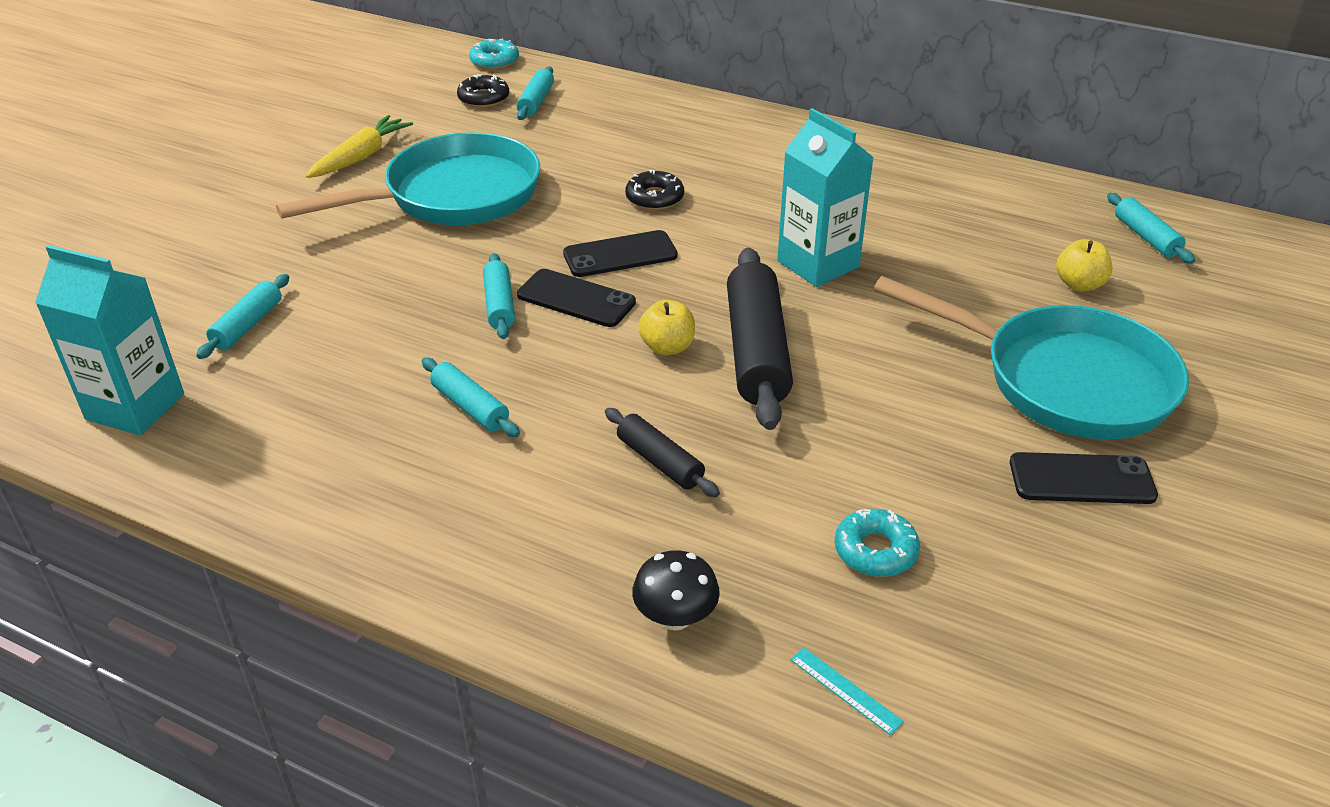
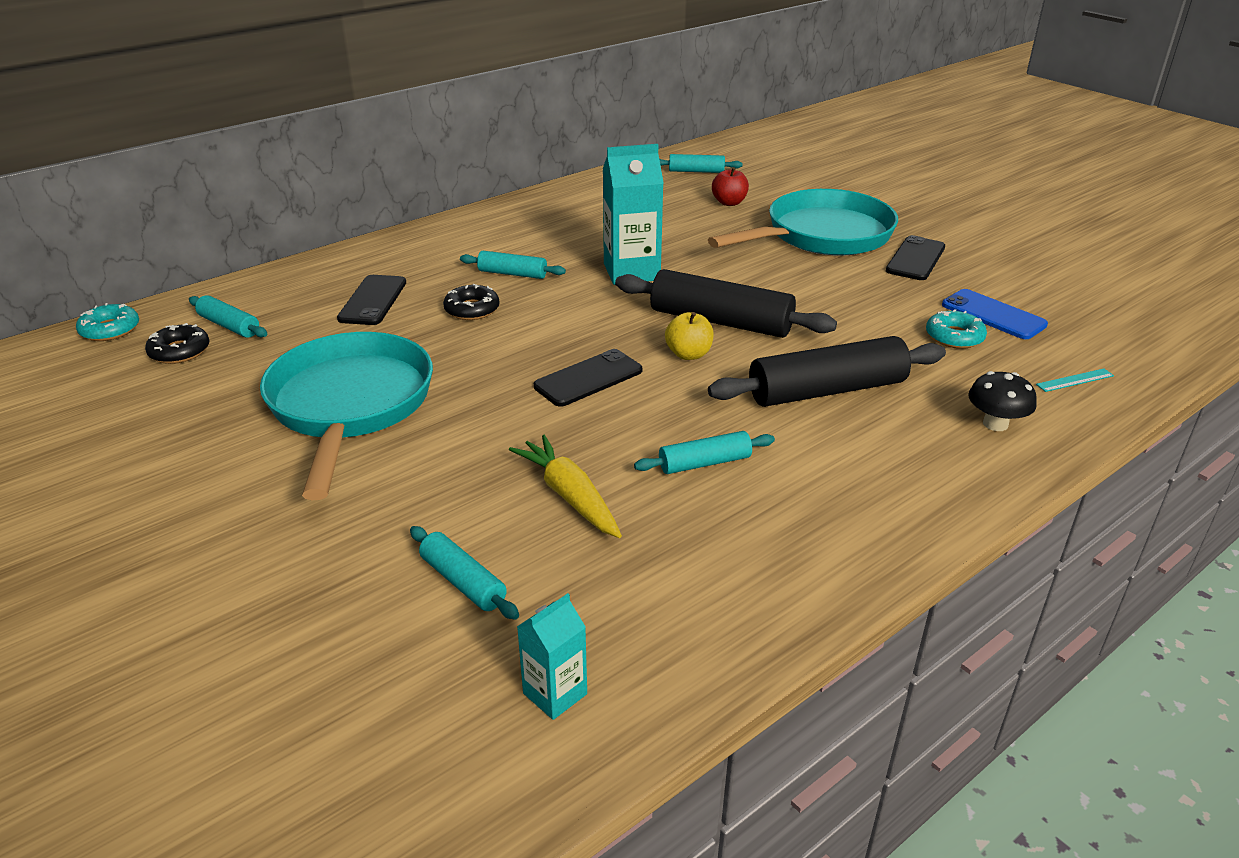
camera: 65 degrees left, 5 degrees down
(135, 407) = (555, 694): turquoise carton -> turquoise carton, size x0.54
(361, 157) = (198, 448): yellow carrot -> yellow carrot (569, 496)
(499, 305) = (564, 417): turquoise rolling pin -> turquoise rolling pin (512, 274)
(620, 255) = (542, 344): black phone -> black phone (372, 300)
(660, 462) = (827, 391): black rolling pin -> black rolling pin, size x1.90
(975, 583) = (993, 315): none -> blue phone
(1079, 284) = (729, 203): yellow apple -> red apple

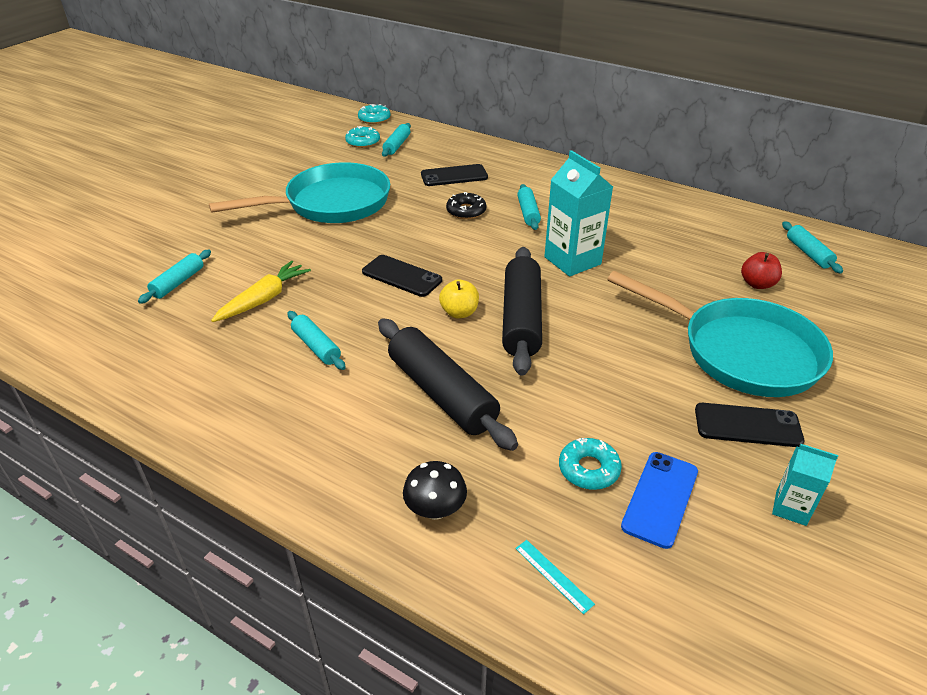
camera: 70 degrees right, 5 degrees up
(179, 351) = (363, 142): black donut -> turquoise donut
(555, 694) = (92, 333): turquoise carton -> turquoise carton (791, 508)

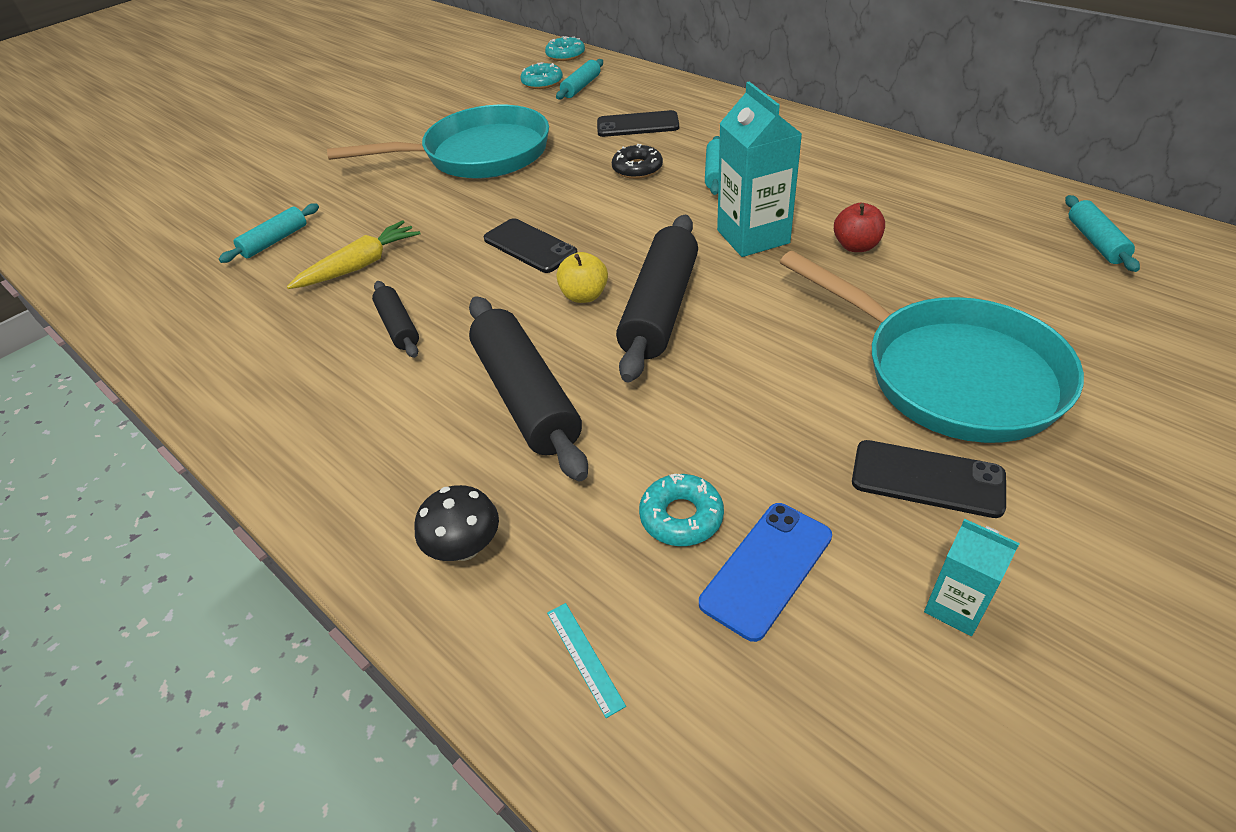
camera: 15 degrees right, 5 degrees up
(316, 346) = (398, 326): turquoise rolling pin -> black rolling pin
(757, 284) = (1004, 281): red apple -> red apple (856, 246)

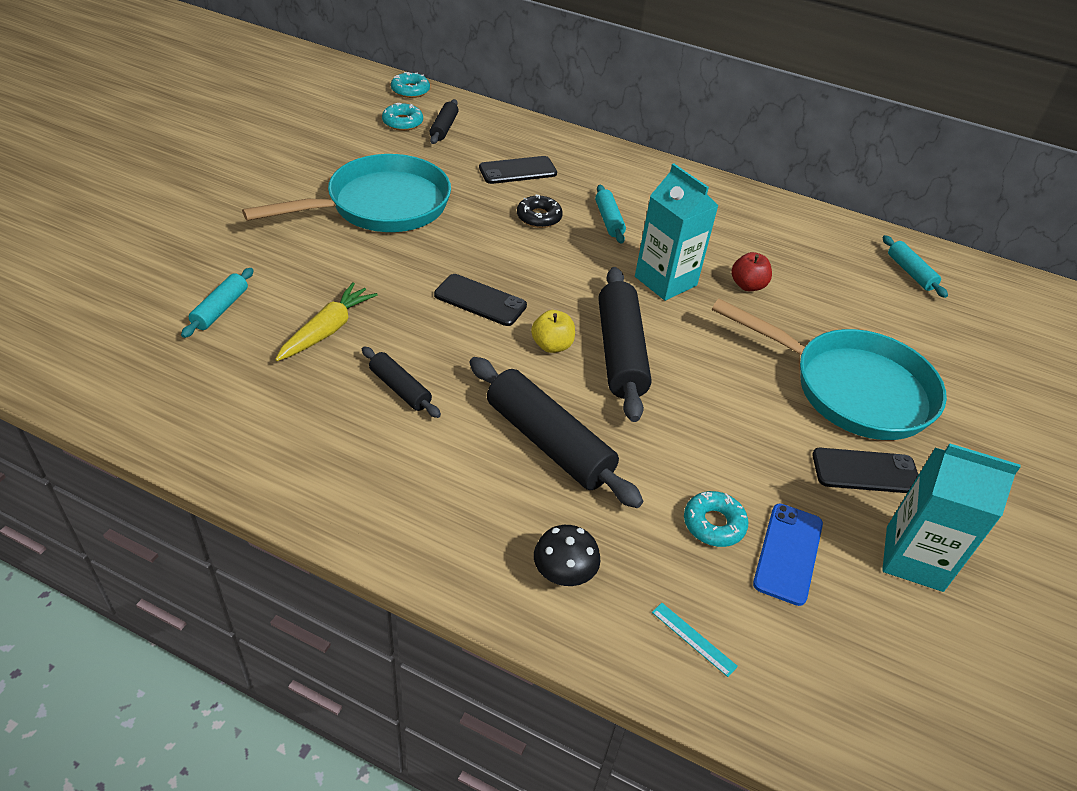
camera: 25 degrees left, 0 degrees up
(581, 87) = (444, 128): turquoise rolling pin -> black rolling pin
(955, 606) = (914, 558): turquoise carton -> turquoise carton, size x1.84

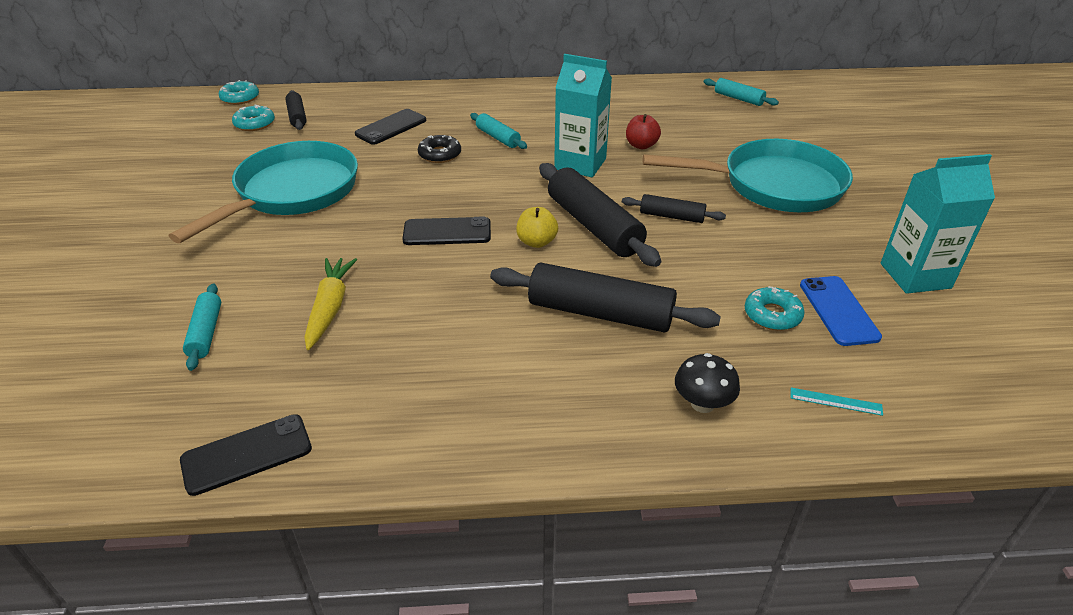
camera: 25 degrees left, 5 degrees down
(400, 389) = (440, 326): black rolling pin -> black rolling pin (671, 216)
(865, 471) = (833, 234): black phone -> black phone (247, 454)

